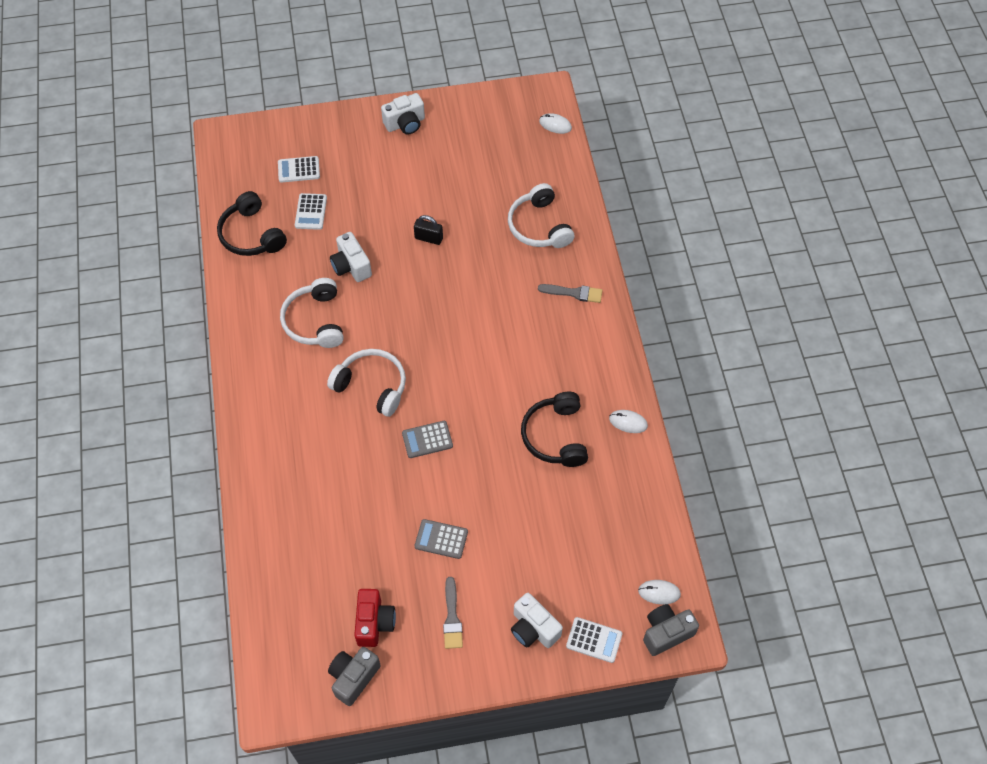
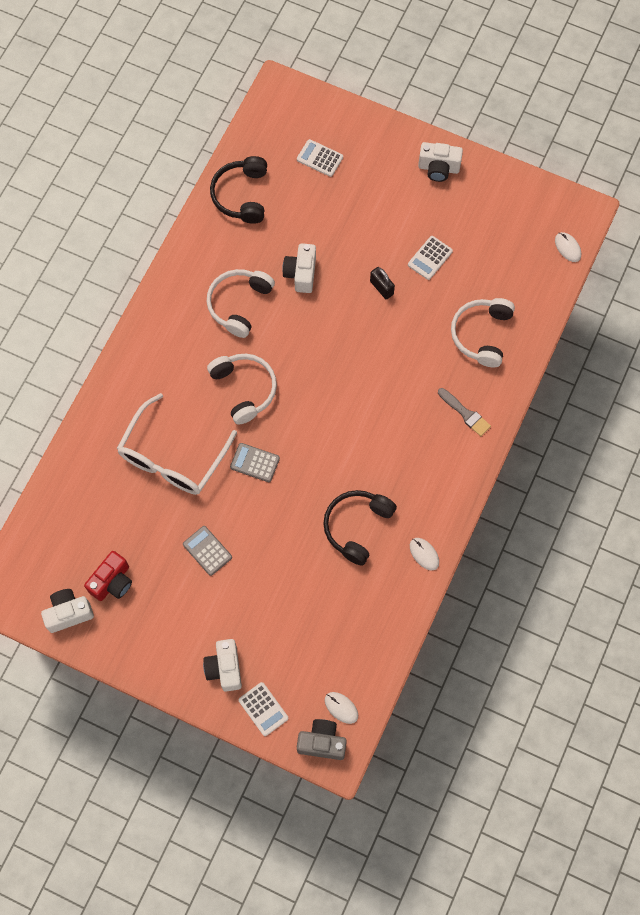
camera: 35 degrees right, 10 degrees up
(311, 212) = (303, 204): white calculator -> white calculator (430, 258)
(349, 481) = (172, 457): none -> white glasses
(353, 678) = (68, 613): grey camera -> white camera
(452, 617) = (171, 617): grey brush -> none

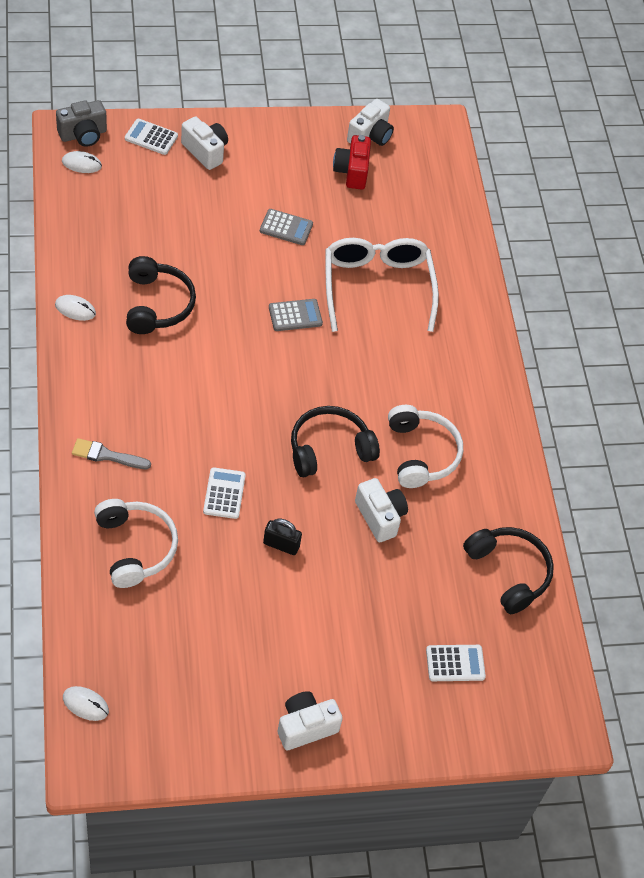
camera: 140 degrees right, 15 degrees down
(244, 389) = (354, 375): white headphones -> none
(302, 340) = (329, 449): none -> black headphones
(430, 258) = (247, 606): white calculator -> white calculator (224, 493)

